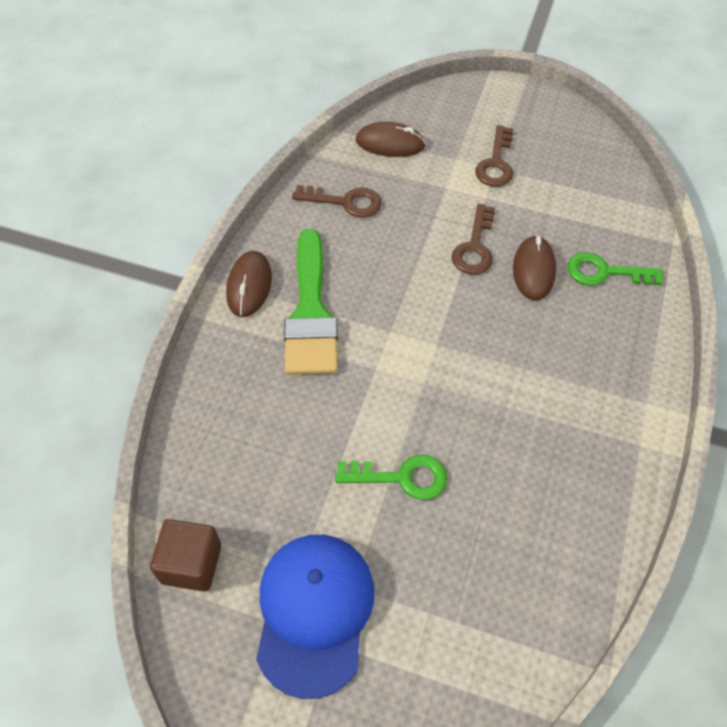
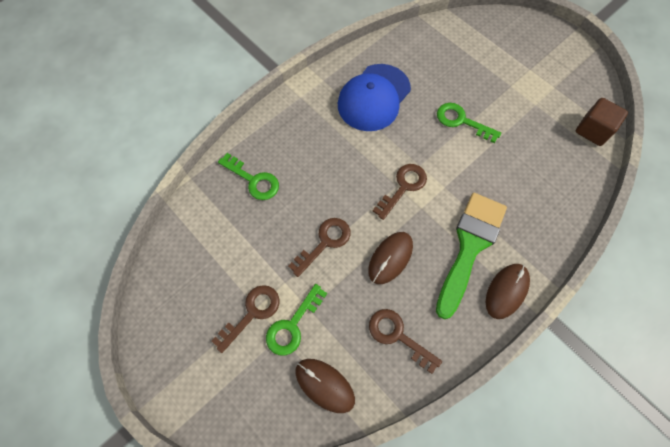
camera: 150 degrees left, 10 degrees up
(314, 612) = (535, 84): blue cap -> blue cap (374, 97)
(427, 344) = (403, 187): none -> brown key
(451, 170) = (293, 325): none -> green key
(533, 270) = (298, 204): brown mouse -> brown mouse (390, 258)

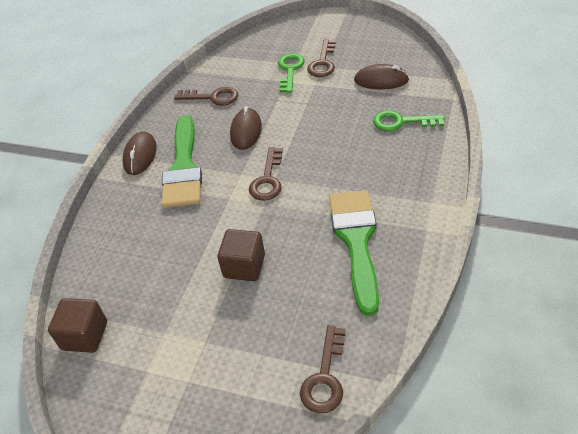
camera: 155 degrees right, 20 degrees down
(324, 242) = (305, 115): brown key -> brown key (325, 377)
(324, 385) = (246, 59): brown mouse -> brown mouse (381, 80)
(374, 97) = (356, 241): blue cap -> green brush
(461, 121) = (244, 266): green key -> brown cube

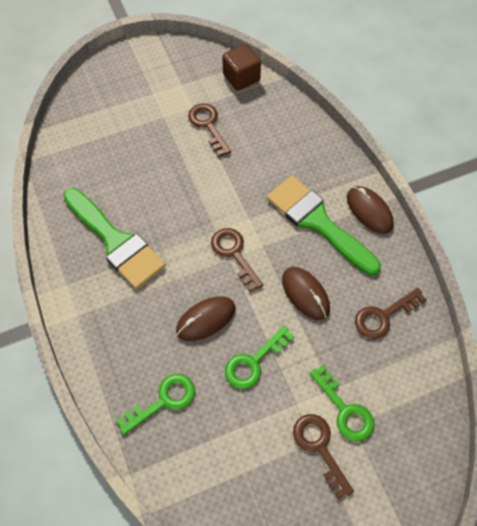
camera: 135 degrees right, 15 degrees up
(244, 266) = (183, 174): brown cube -> none
(320, 113) = (254, 362): none -> green key
(325, 377) = (71, 141): brown key -> brown key (208, 126)
(381, 80) = (229, 457): brown mouse -> brown mouse (206, 319)

